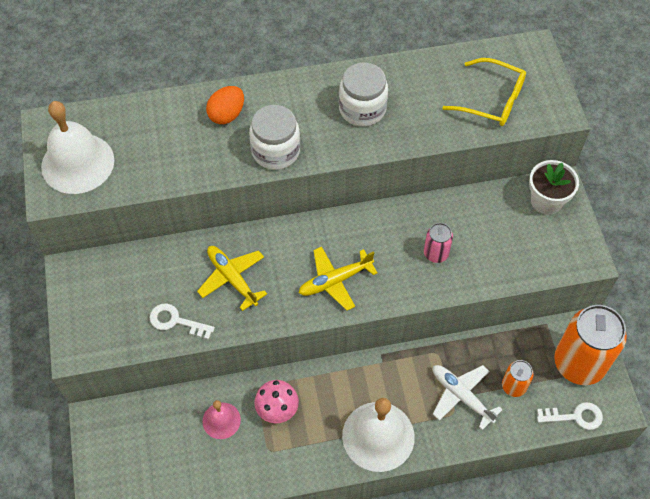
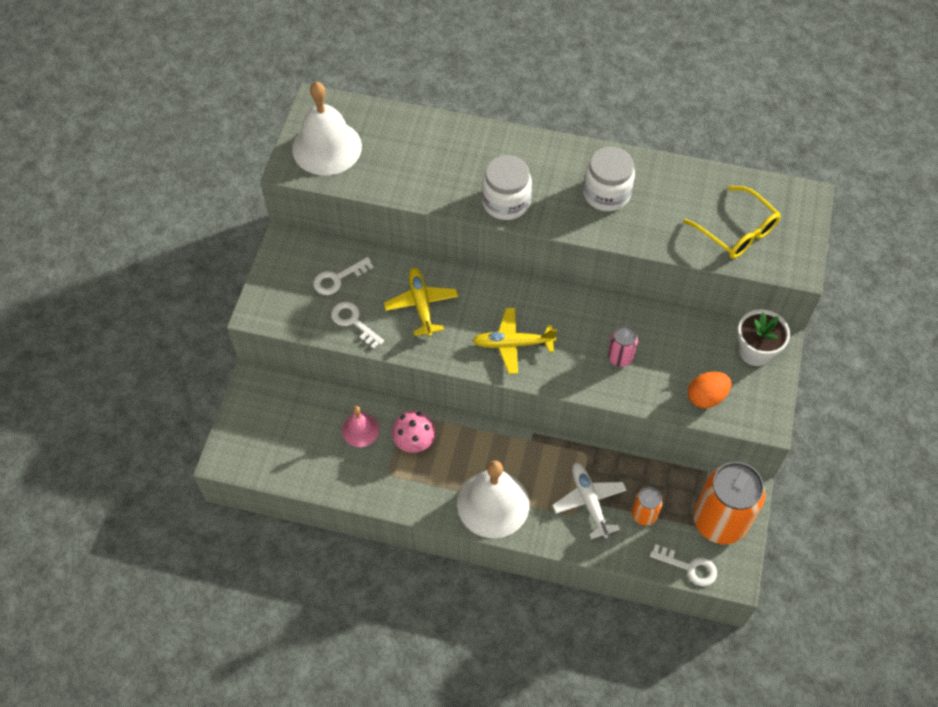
camera: 25 degrees right, 0 degrees up
(140, 285) = (338, 279): none -> white key
(227, 115) = (478, 153): orange egg -> orange egg (706, 397)

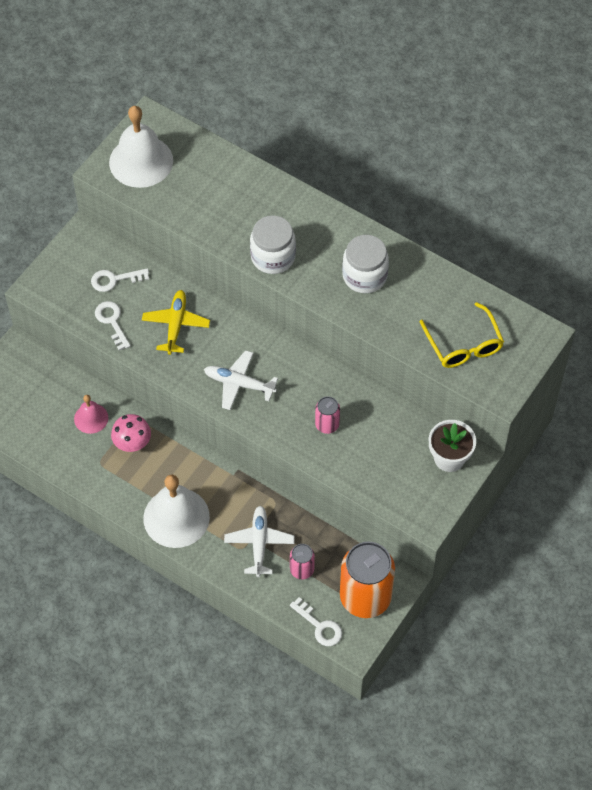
camera: 20 degrees right, 0 degrees up
(513, 344) = (239, 384): yellow plane -> white plane
(644, 514) = (302, 569): orange can -> pink can
(706, 397) = (385, 483): orange egg -> none

